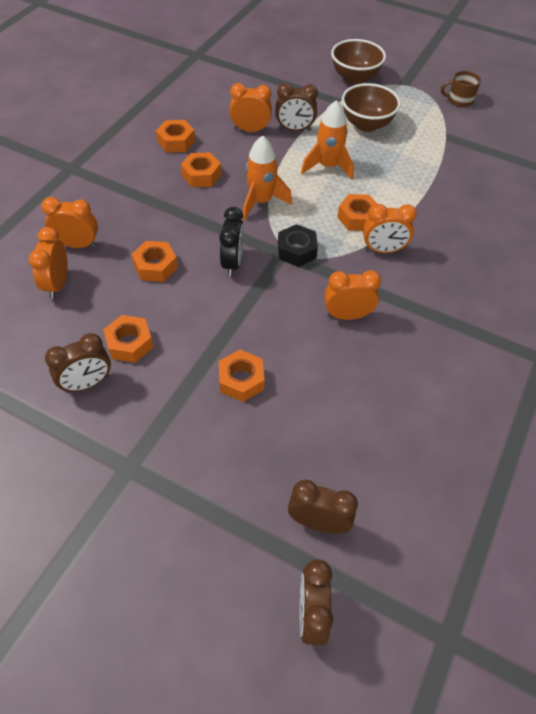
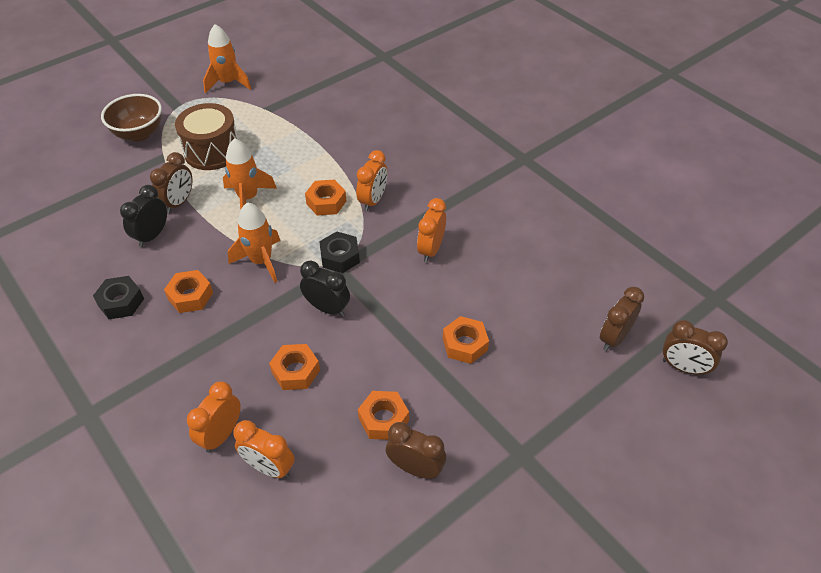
camera: 65 degrees left, 5 degrees down
(87, 383) = (415, 468): brown clock -> brown clock turned 60 degrees counterclockwise
(176, 141) = (121, 302): orange nut -> black nut
(250, 130) = (152, 236): orange clock -> black clock
(366, 124) = (212, 151): brown bowl -> brown drum
(459, 100) = (228, 83): brown mug -> orange rocket

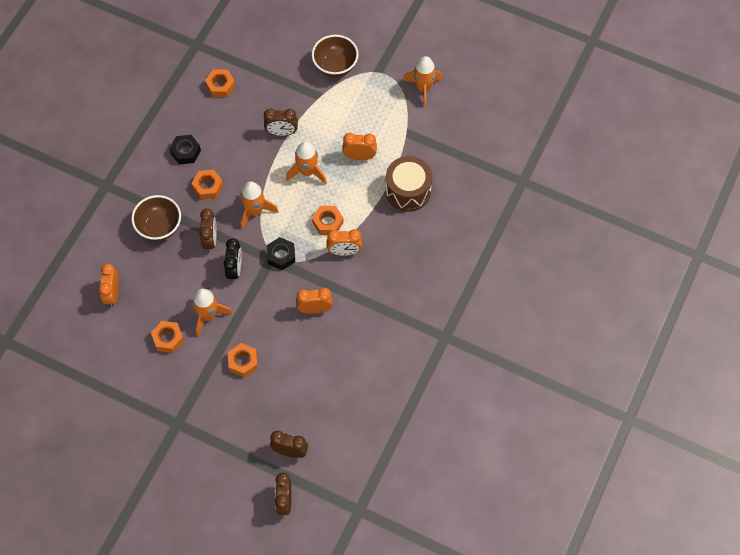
camera: 65 degrees right, 15 degrees up
(152, 236) = (245, 135): black clock -> none
(206, 370) = (159, 227): none -> brown bowl
(212, 151) = (341, 123): brown drum -> brown drum (408, 191)
(221, 435) = (122, 259): orange clock -> orange clock (359, 156)
(295, 371) = (180, 275): orange nut -> orange nut (220, 86)
(376, 359) = (208, 315): none -> orange rocket
(415, 468) = (144, 369): brown clock -> brown clock (210, 239)

